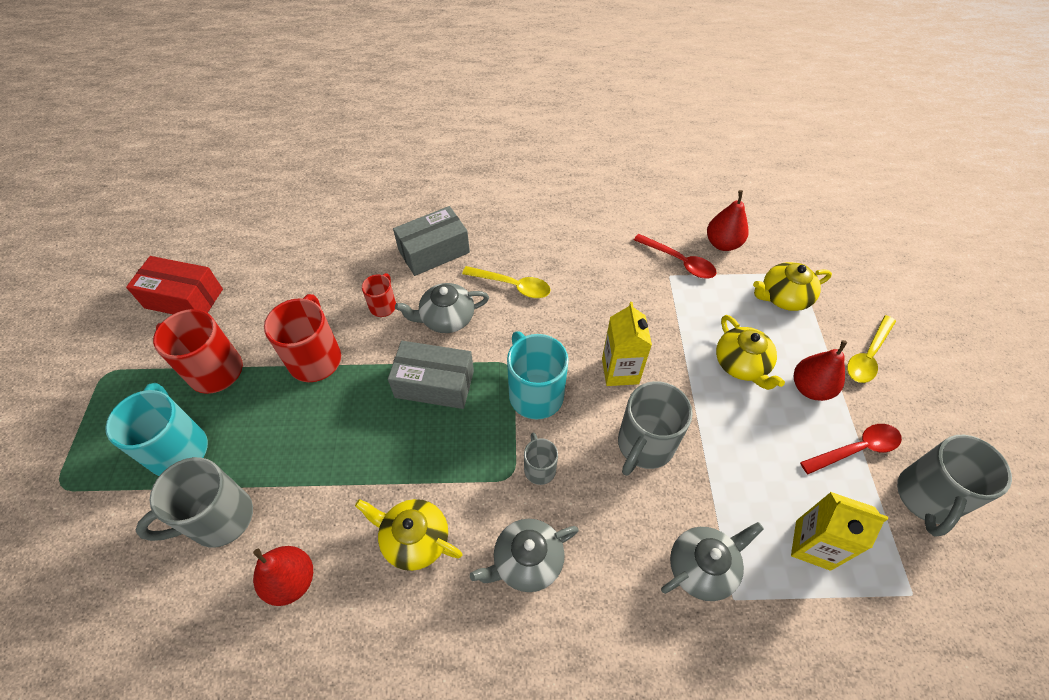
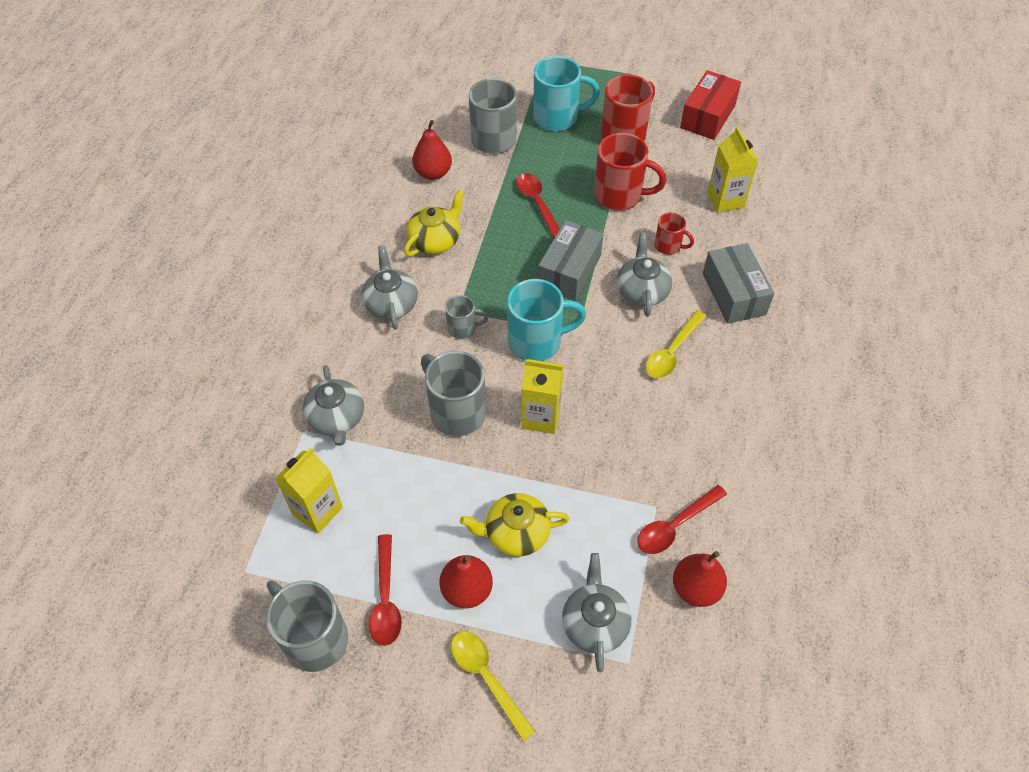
camera: 105 degrees right, 0 degrees up
(313, 270) = (725, 200): none -> yellow carton
(336, 437) = (537, 203): none -> red spoon
(783, 297) = (595, 623): yellow teapot -> grey teapot

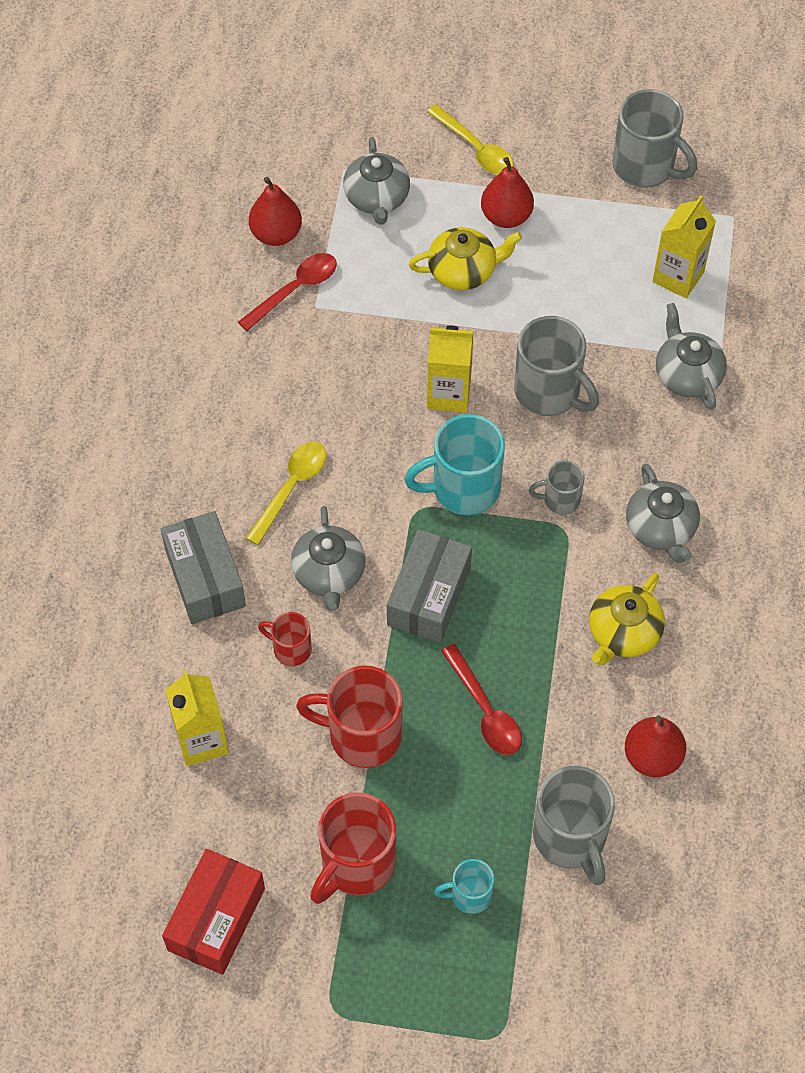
camera: 175 degrees right, 5 degrees up
(385, 599) = (585, 203): red spoon -> none
(557, 117) = (469, 895): turquoise mug -> turquoise mug, size x0.54

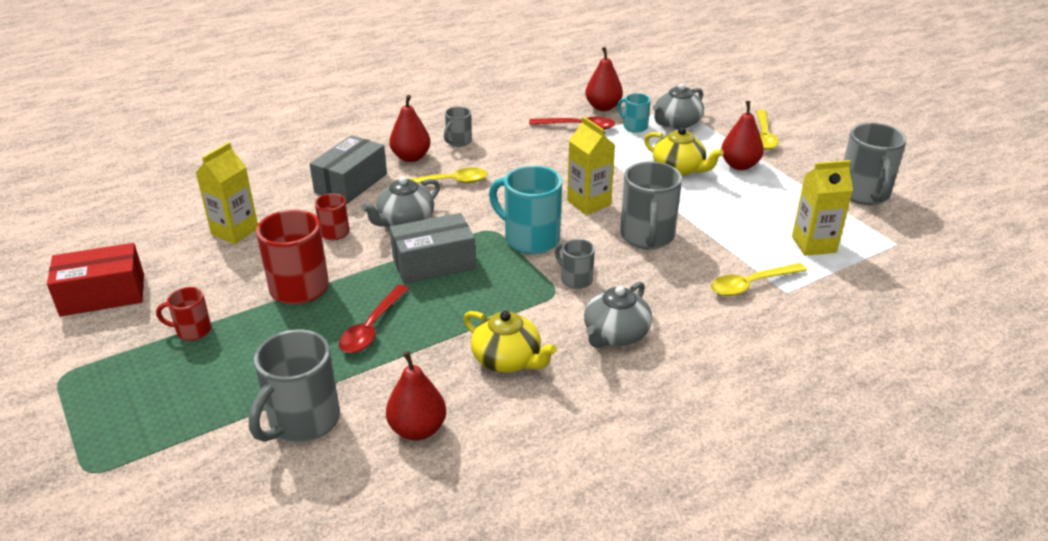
camera: 50 degrees right, 25 degrees down
(204, 488) = (411, 157): none -> red pear
(214, 421) = (458, 142): none -> grey mug
(356, 864) = (192, 331): red mug -> red mug, size x0.54
(469, 895) = (208, 395): turquoise mug -> turquoise mug (634, 127)
(623, 633) = (507, 359): yellow teapot -> yellow teapot turned 135 degrees counterclockwise
(687, 374) = (750, 285): grey teapot -> yellow spoon

